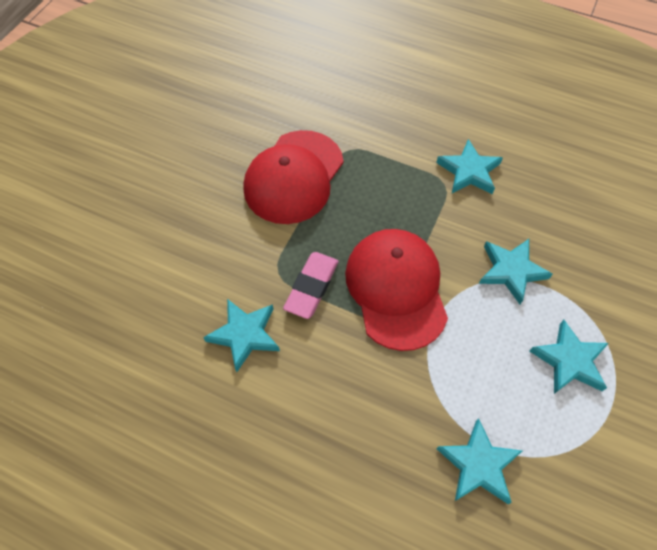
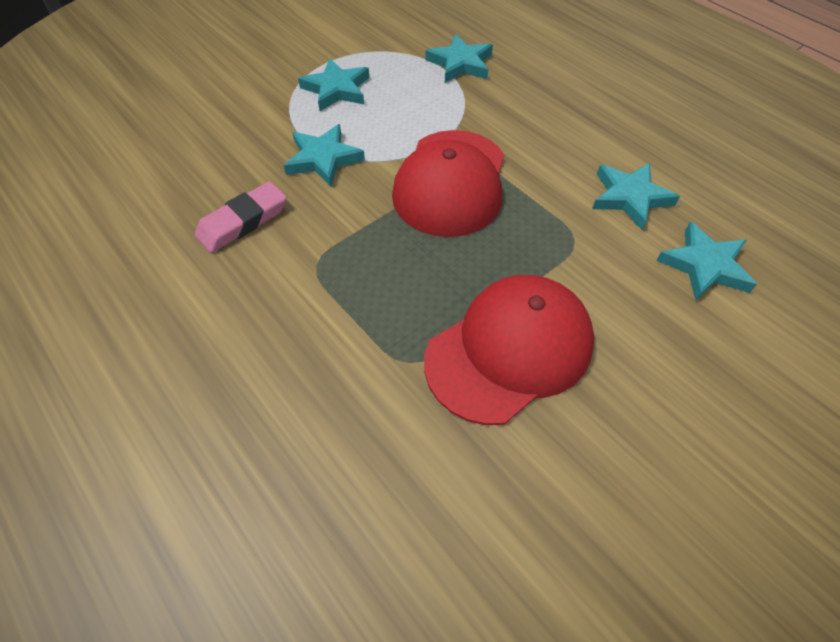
camera: 155 degrees left, 5 degrees down
(312, 287) = (541, 214): pink eraser -> pink eraser (243, 221)
(469, 171) = (273, 267): turquoise star -> turquoise star (705, 265)

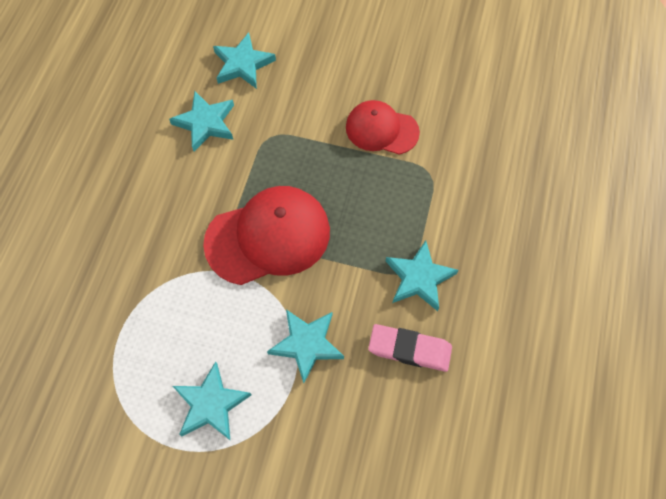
camera: 125 degrees left, 10 degrees up
(460, 63) = (103, 322): turquoise star -> turquoise star (419, 278)
(509, 350) = (381, 129): red cap -> red cap, size x0.63

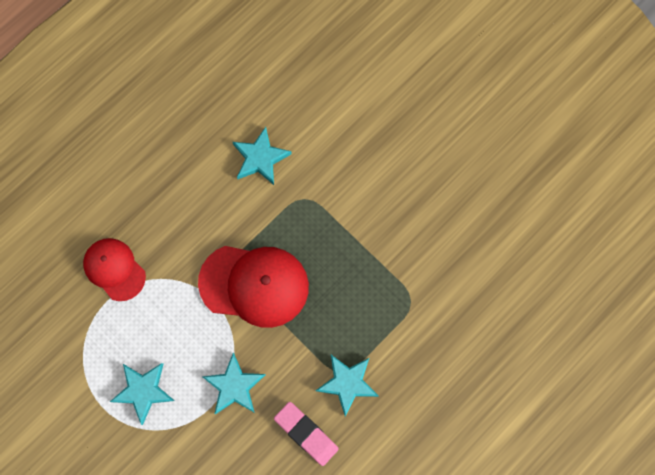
camera: 30 degrees right, 10 degrees up
(242, 64) = (319, 119): turquoise star -> none
(381, 129) = (396, 242): red cap -> red cap (114, 269)

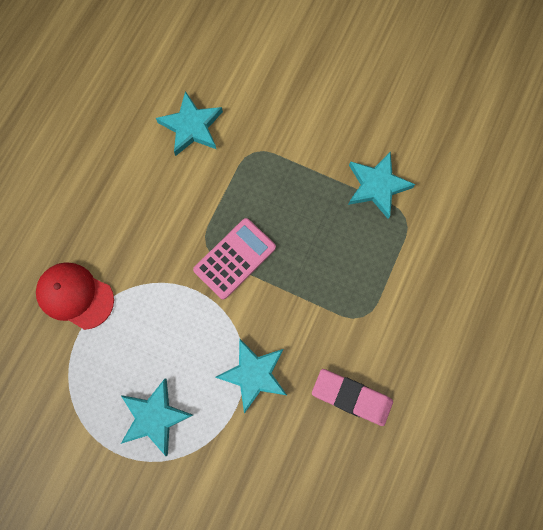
camera: 20 degrees left, 0 degrees up
(254, 285) = (234, 258): red cap -> pink calculator
(347, 383) = (374, 326): turquoise star -> turquoise star (377, 186)

